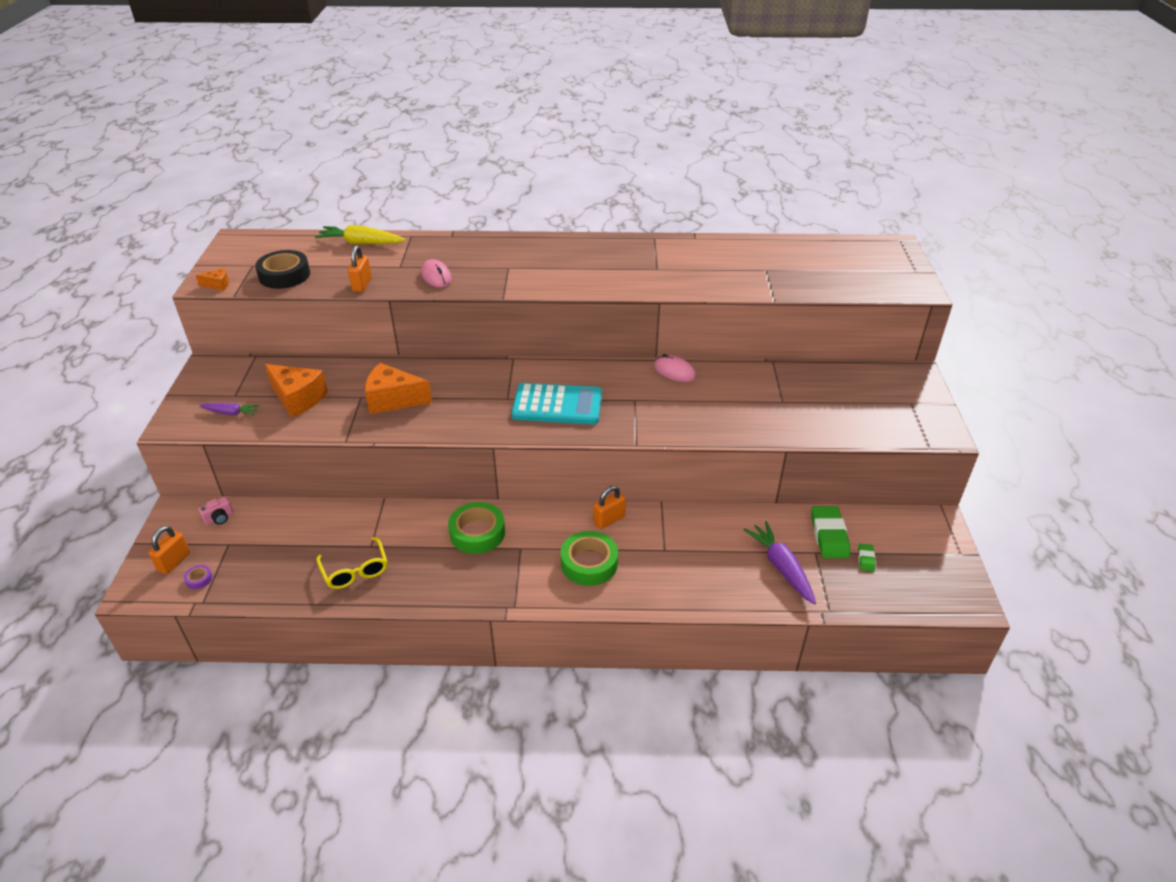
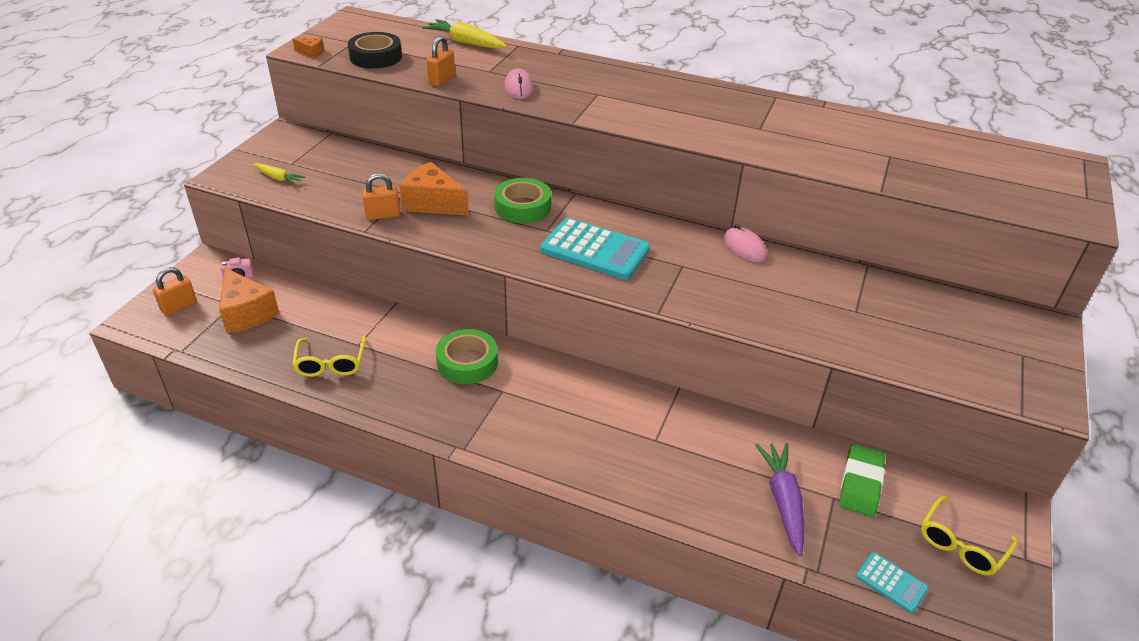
camera: 20 degrees right, 0 degrees up
(199, 579) = (190, 329): purple tape -> none
(230, 413) = (278, 178): purple carrot -> yellow carrot
(298, 398) = (345, 180): orange cheese -> orange cheese (246, 313)
(589, 563) = (566, 428): green tape -> green tape (522, 207)
(609, 520) = (611, 390): orange padlock -> orange padlock (383, 215)
(866, 559) = (894, 525): green eraser -> none
(882, 602) = (891, 582): none -> turquoise calculator
(916, 558) = (961, 545): none -> yellow glasses

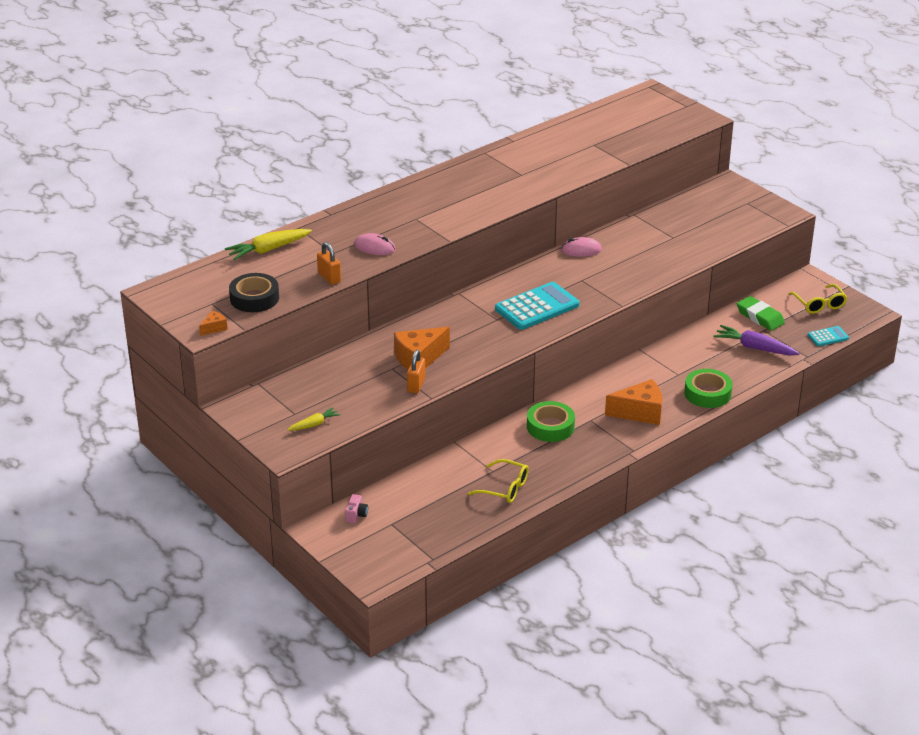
camera: 60 degrees left, 5 degrees down
(179, 306) = (371, 553): orange padlock -> none
(246, 313) = (408, 518): orange cheese -> orange cheese (640, 412)
(522, 207) = (458, 321): green tape -> green tape (707, 393)

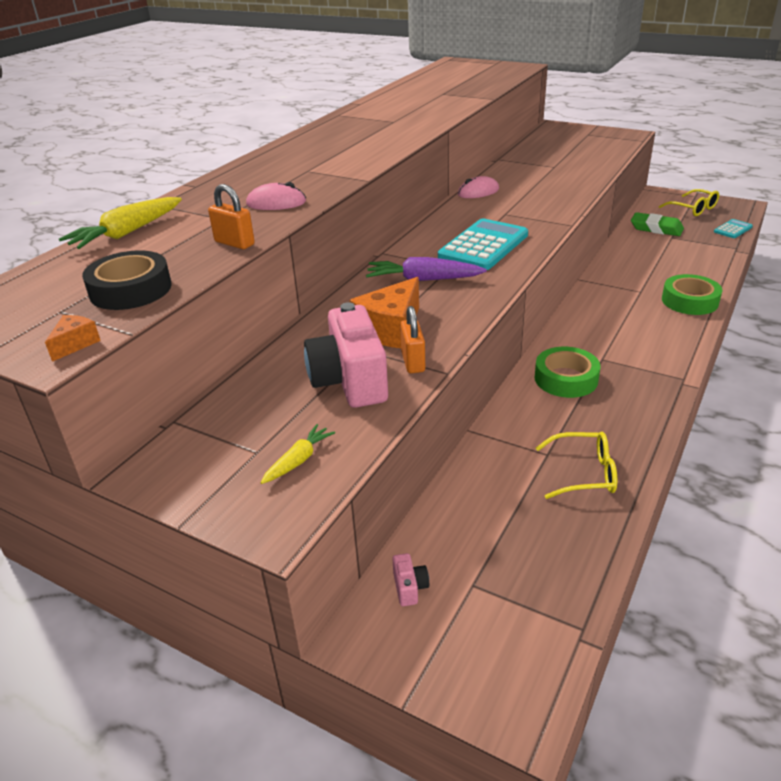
camera: 20 degrees left, 0 degrees up
(370, 387) = (349, 381): none -> pink camera
(640, 412) = (645, 337): orange cheese -> none
(755, 348) = (683, 252): purple carrot -> purple carrot (423, 279)

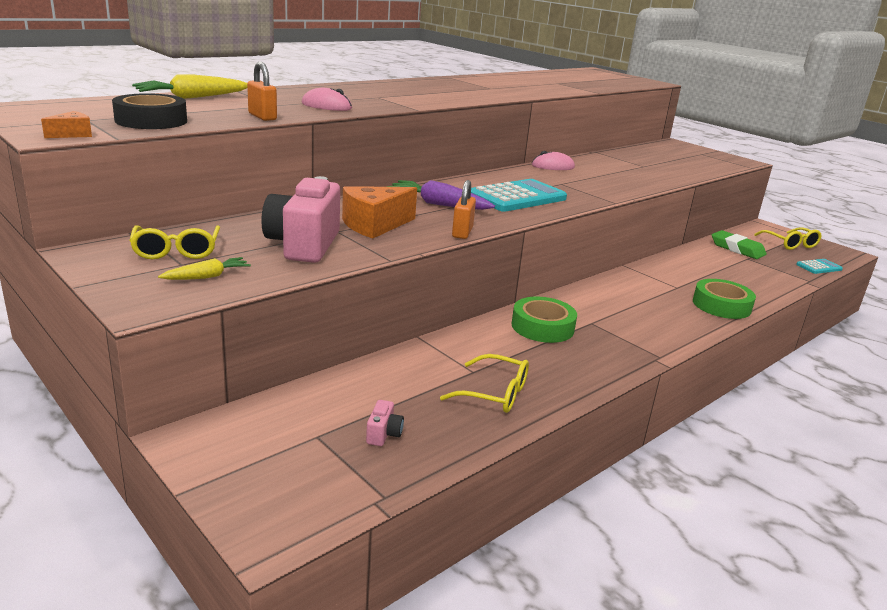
camera: 15 degrees right, 10 degrees down
(234, 435) = (176, 251): none -> yellow glasses
(409, 587) = (261, 421): pink camera -> pink camera (383, 434)
(413, 362) = (369, 247): orange padlock -> orange padlock (462, 232)

